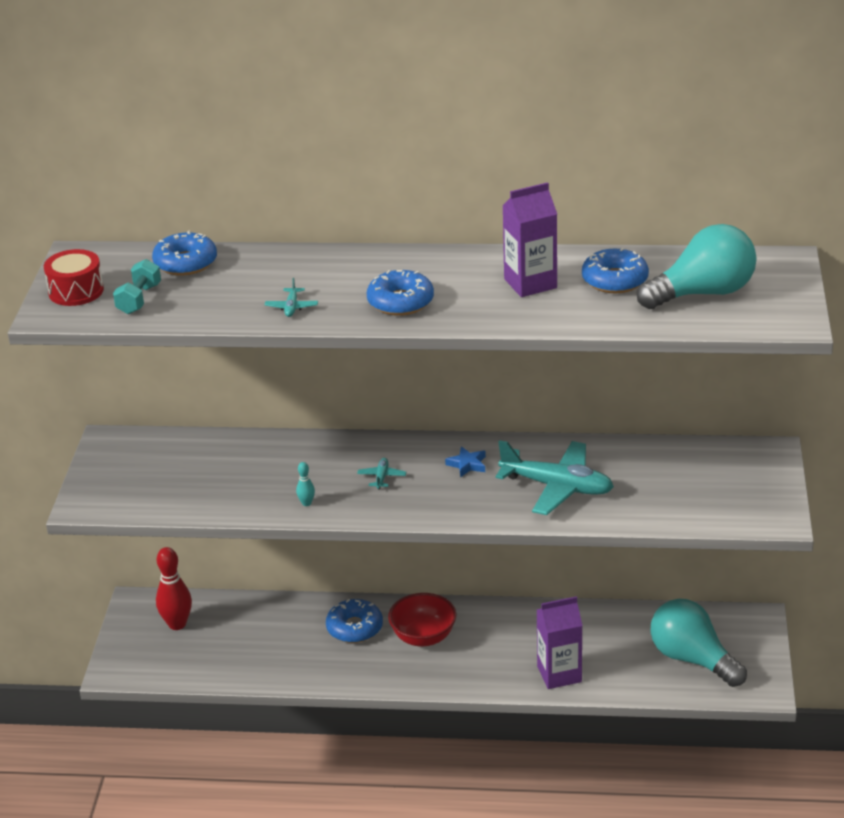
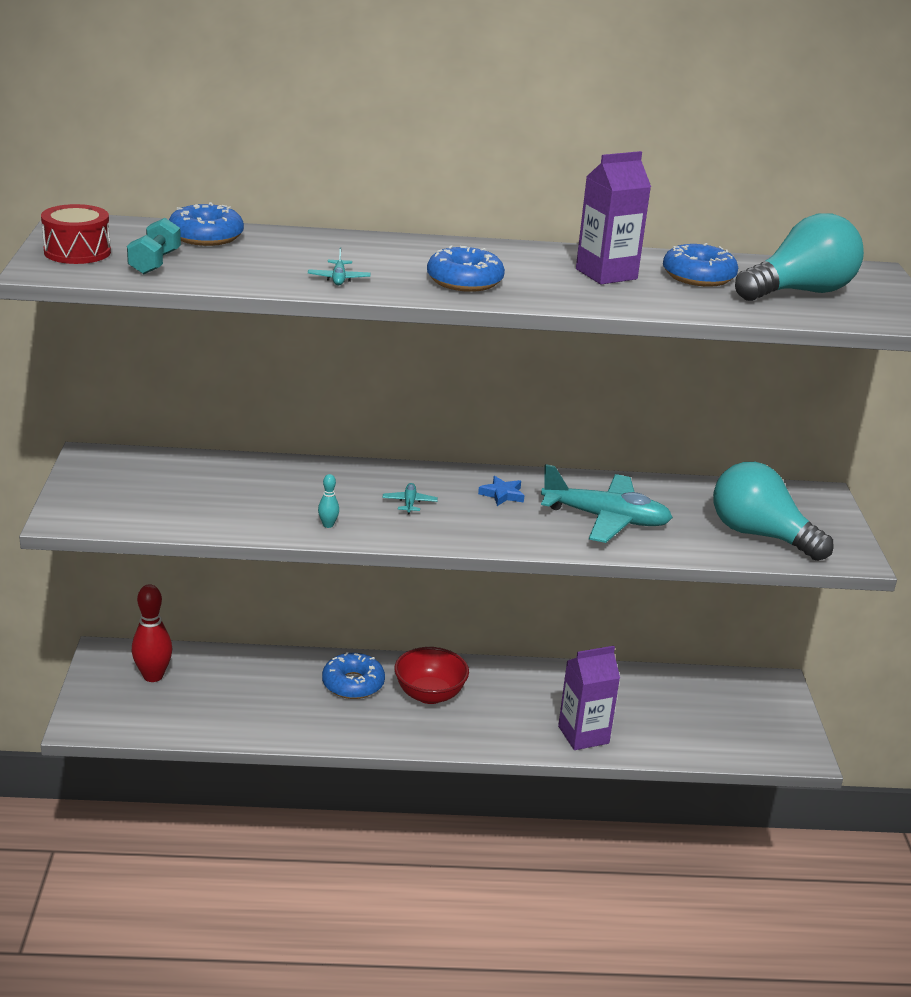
camera: 10 degrees left, 5 degrees down
(692, 659) = (721, 722): turquoise light bulb -> turquoise light bulb (760, 535)

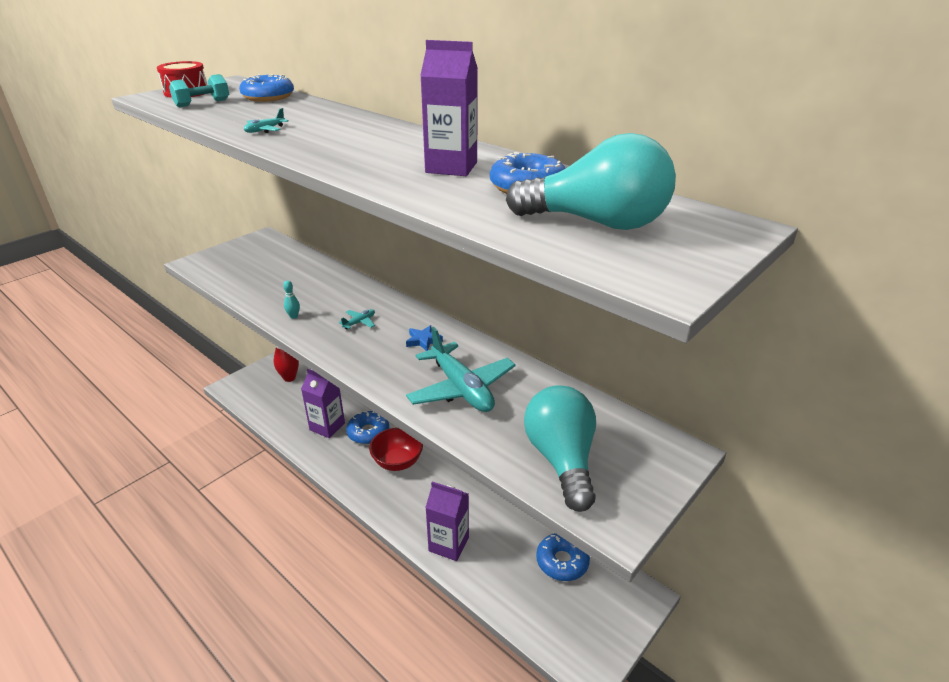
camera: 45 degrees right, 5 degrees up
(294, 702) = (327, 426): none -> purple carton
(464, 281) = (335, 148): blue donut -> blue donut (562, 561)

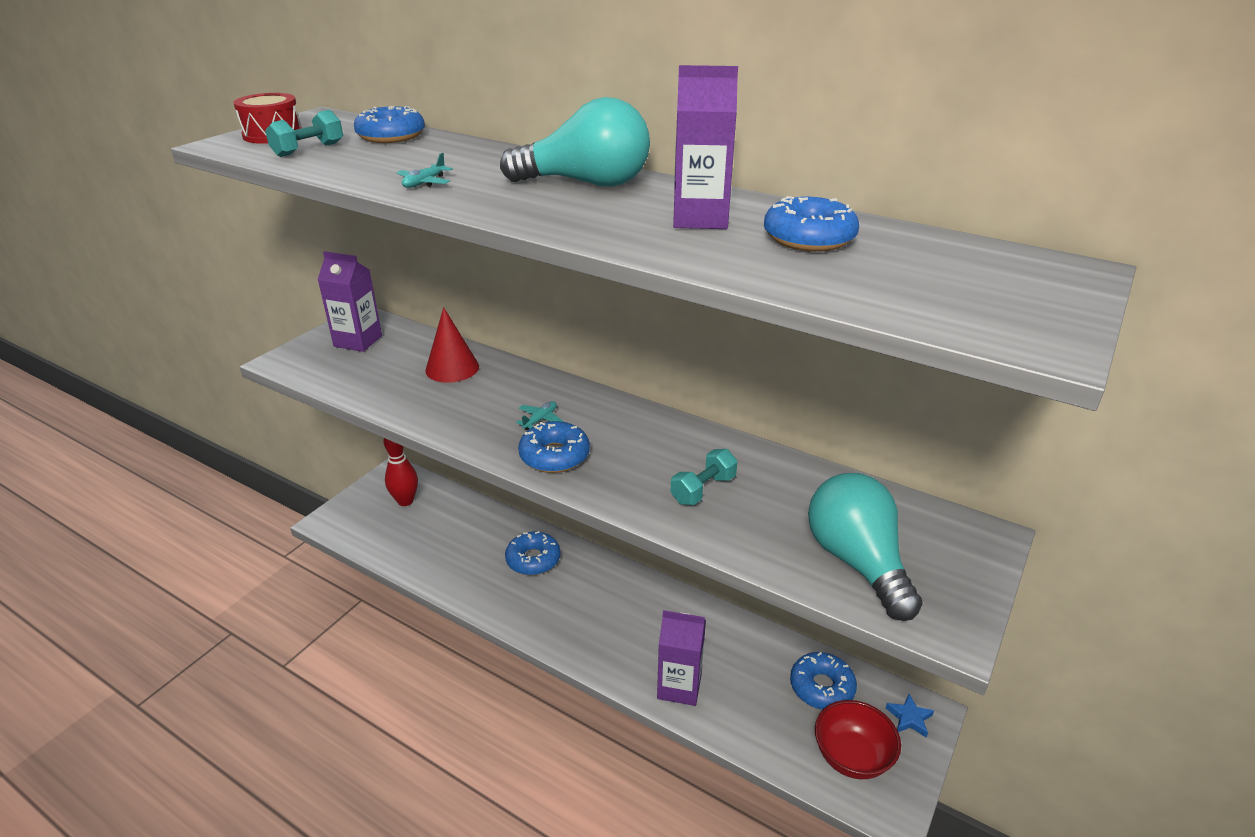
camera: 10 degrees left, 0 degrees up
(294, 316) = (451, 420): turquoise bowling pin -> none
(311, 278) = (452, 368): none -> red cone
(327, 426) = (477, 559): purple carton -> purple carton (358, 341)
(358, 350) = (554, 456): none -> blue donut
(397, 462) = (583, 592): red bowl -> red bowl (851, 757)
(423, 340) = (631, 435): blue star -> blue star (909, 718)
(461, 388) = (703, 489): turquoise plane -> turquoise dumbbell
(597, 223) = (920, 277): turquoise light bulb -> turquoise light bulb (586, 183)

